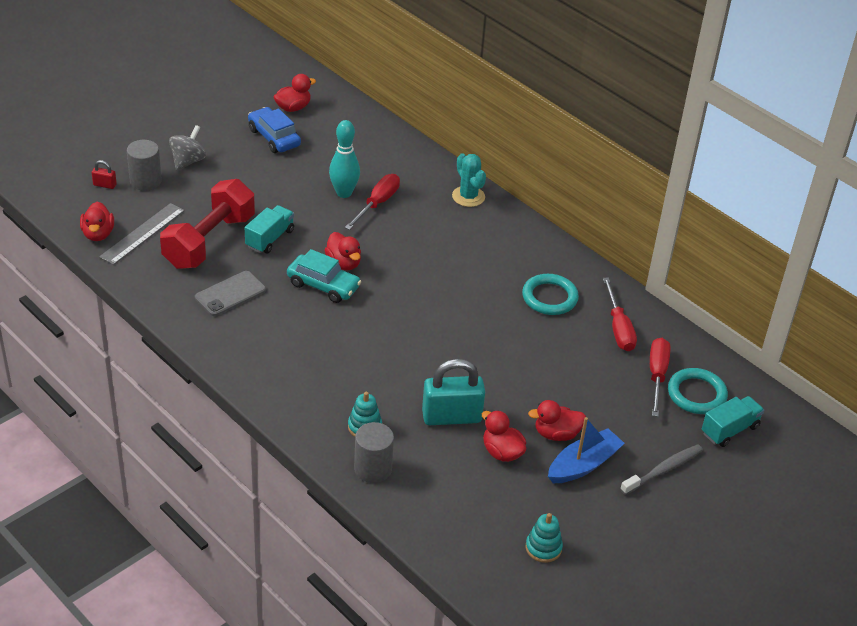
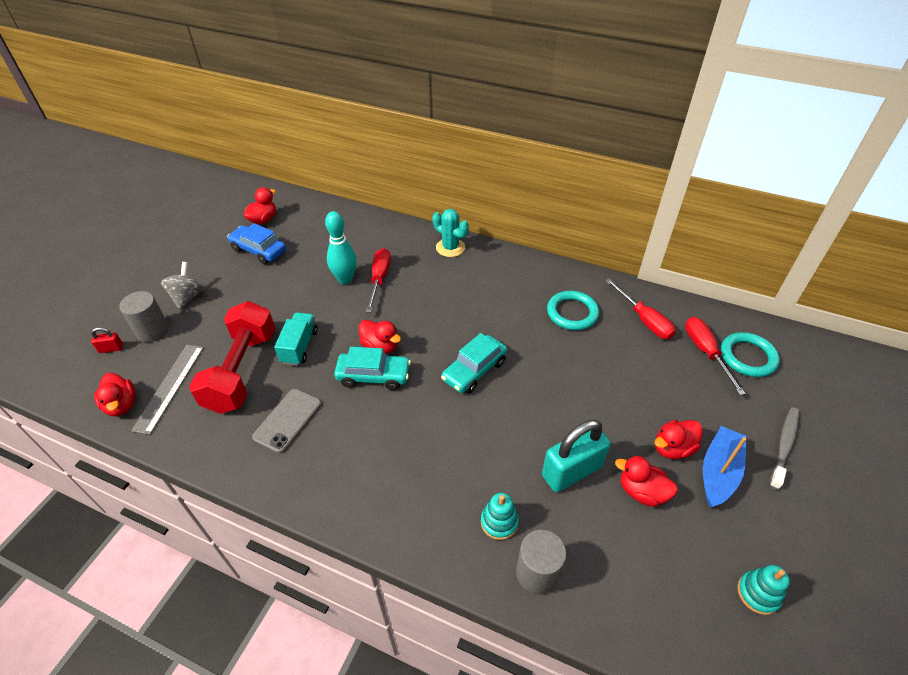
camera: 20 degrees left, 5 degrees up
(418, 313) = (474, 370): none -> turquoise car
(729, 430) = (799, 381): turquoise truck -> none

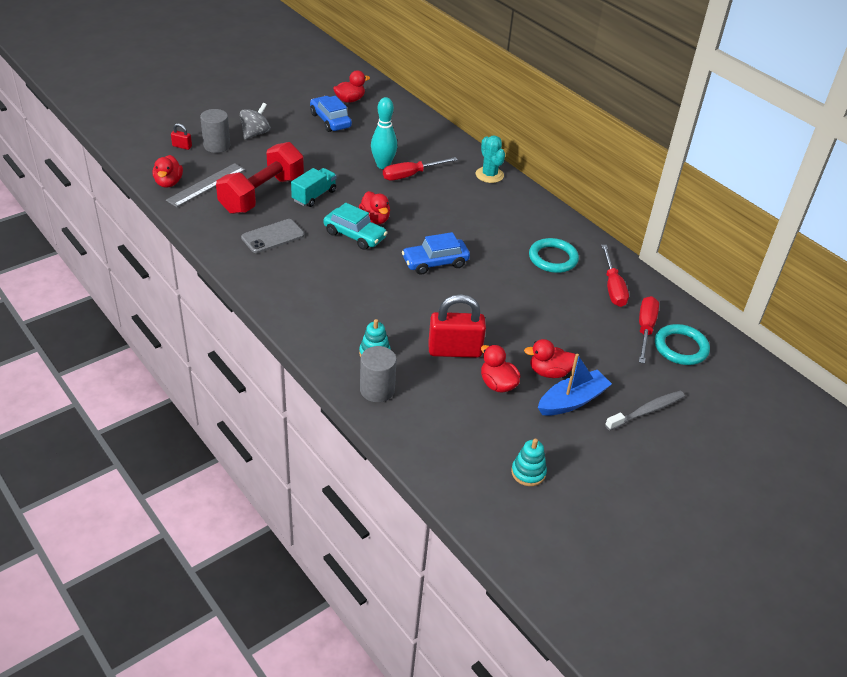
camera: 25 degrees right, 5 degrees down
(379, 279) = (411, 175): red screwdriver -> red screwdriver turned 150 degrees counterclockwise
(474, 370) = (435, 262): turquoise car -> blue car
(571, 471) = (454, 350): turquoise padlock -> red padlock

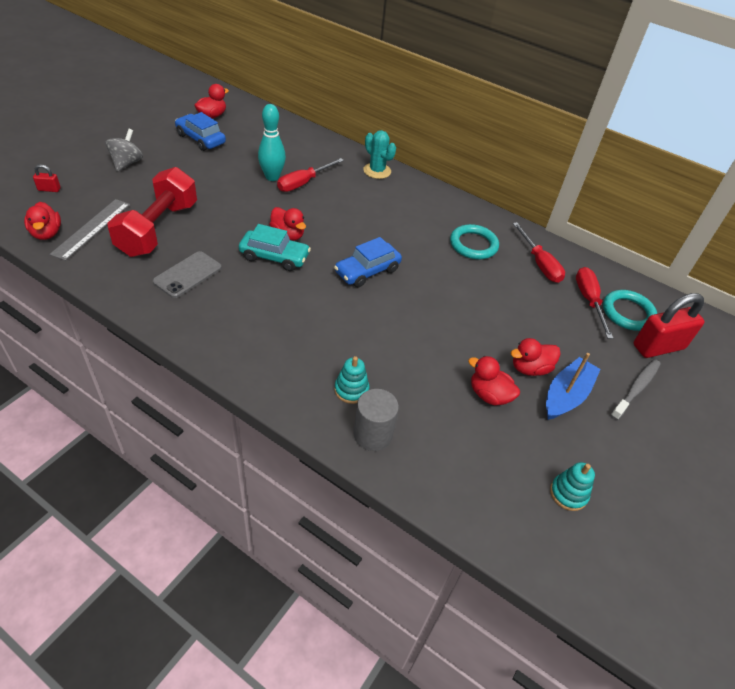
camera: 20 degrees left, 5 degrees up
(217, 146) = (89, 183): grey cylinder -> none
(314, 196) = (215, 221): turquoise truck -> none
(454, 350) = (430, 366): red padlock -> red padlock (658, 347)

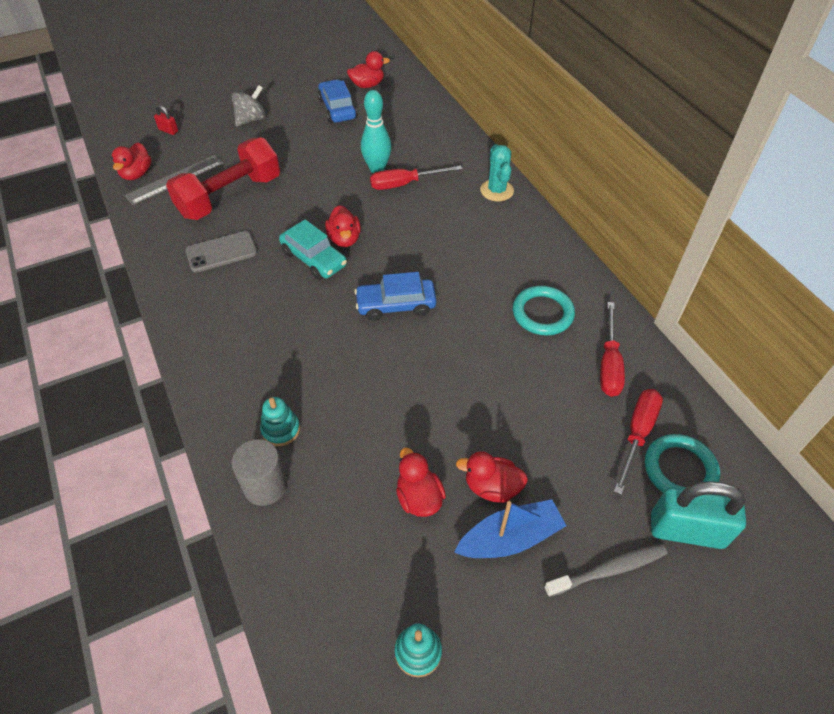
camera: 35 degrees right, 5 degrees up
(658, 347) = (686, 530): red padlock -> turquoise padlock

